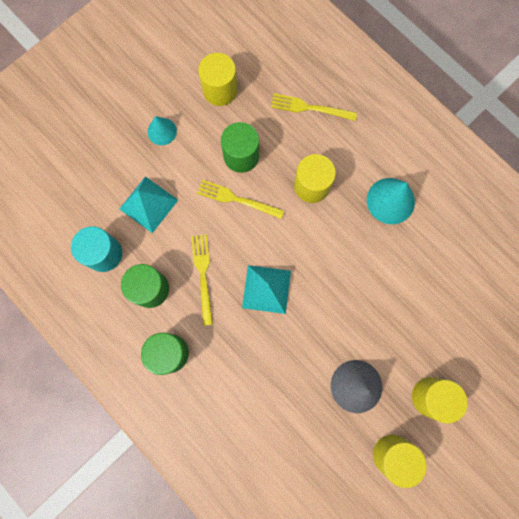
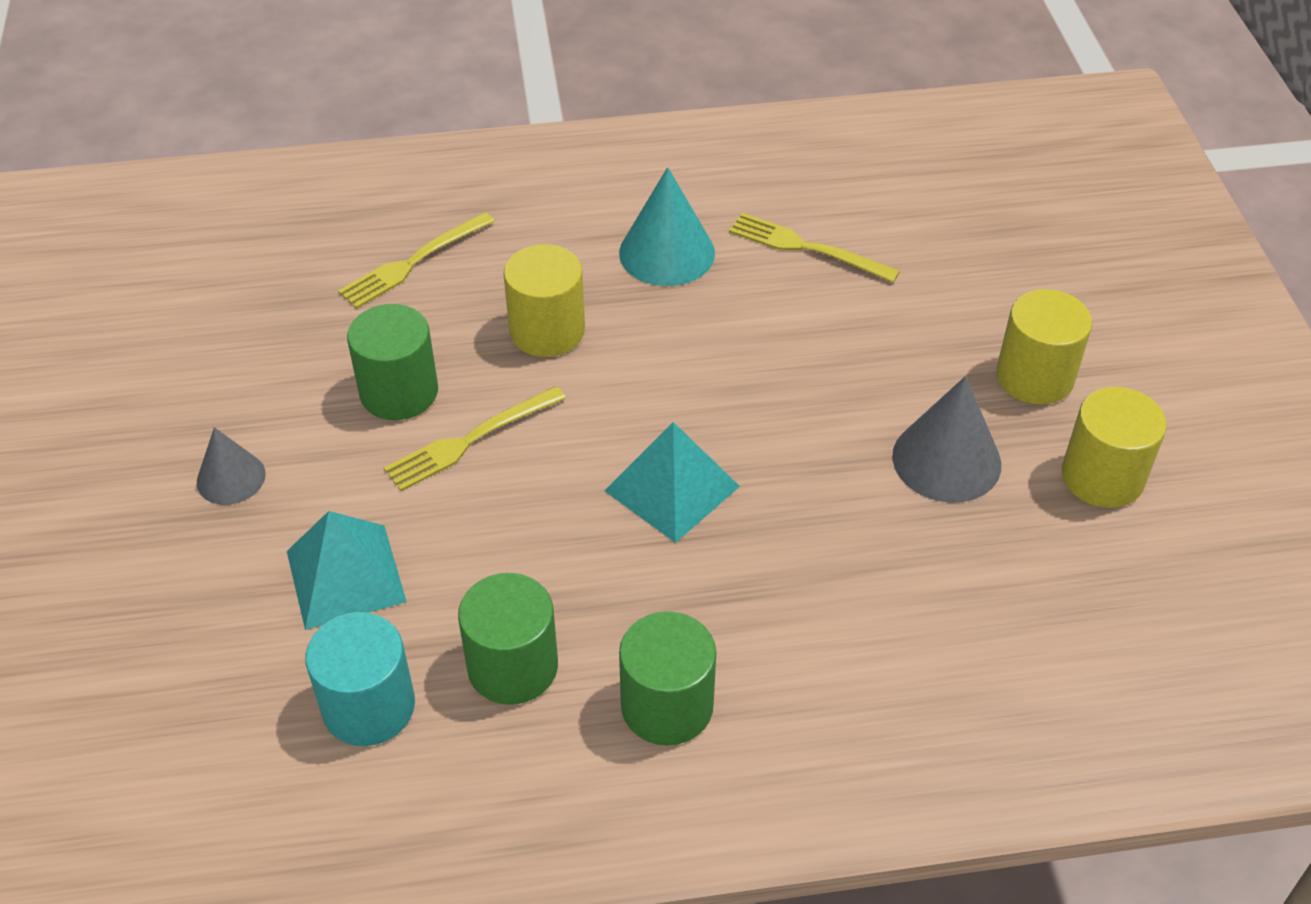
camera: 55 degrees left, 30 degrees down
(162, 131) = (231, 478): turquoise cone -> grey cone
(203, 275) = (562, 567): yellow fork -> yellow fork (806, 248)
(220, 90) = (251, 356): yellow cylinder -> none

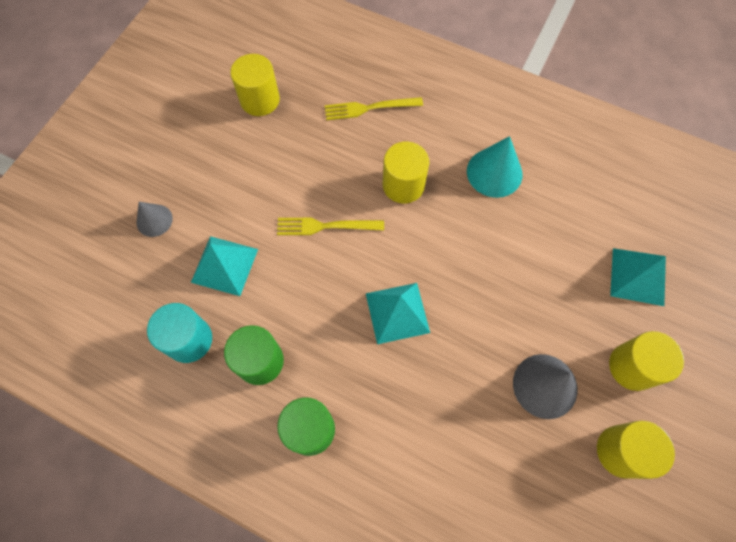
camera: 35 degrees right, 20 degrees up
(221, 334) = (260, 100): none -> yellow cylinder
(231, 478) = (213, 182): grey cone -> grey cone (154, 220)
(399, 392) = (313, 179): green cylinder -> none
(806, 248) = (569, 211): yellow fork -> none
(955, 275) = (638, 276): none -> turquoise pyramid

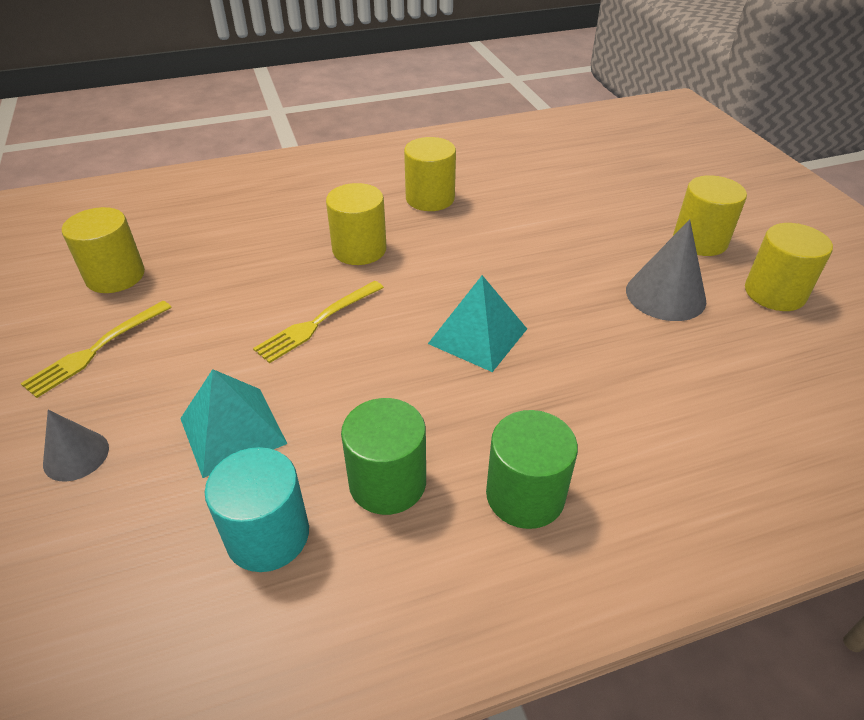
camera: 45 degrees left, 25 degrees down
(369, 108) = (255, 220): yellow fork -> yellow fork (96, 350)
(494, 172) = (430, 198): turquoise cone -> yellow cylinder
(638, 276) = (622, 192): turquoise pyramid -> none

